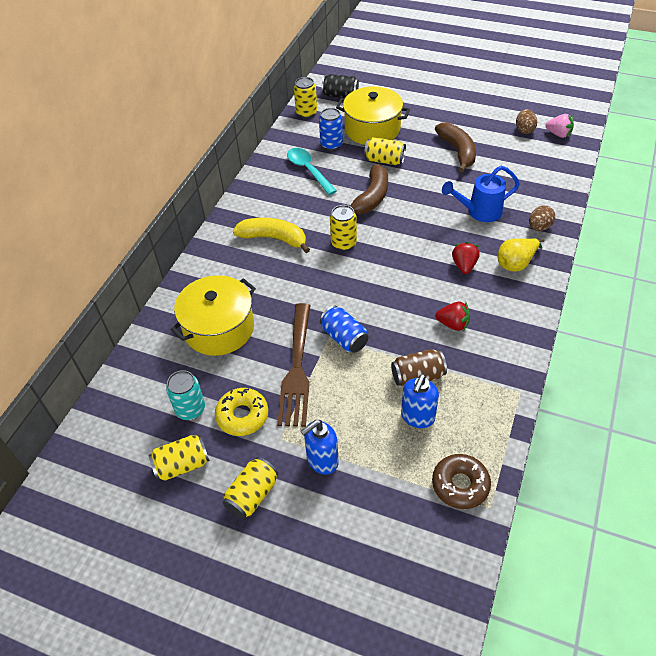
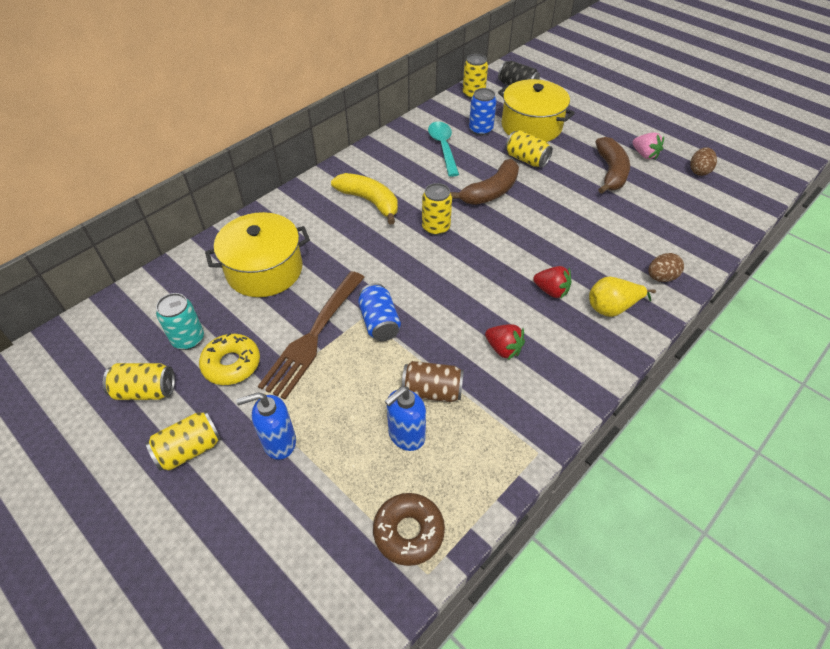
camera: 20 degrees right, 0 degrees up
(464, 265) = (551, 291): red strawberry -> red strawberry turned 90 degrees clockwise
(480, 212) = (601, 240): blue watering can -> none
(558, 134) = (737, 186): pink strawberry -> pink strawberry (644, 155)

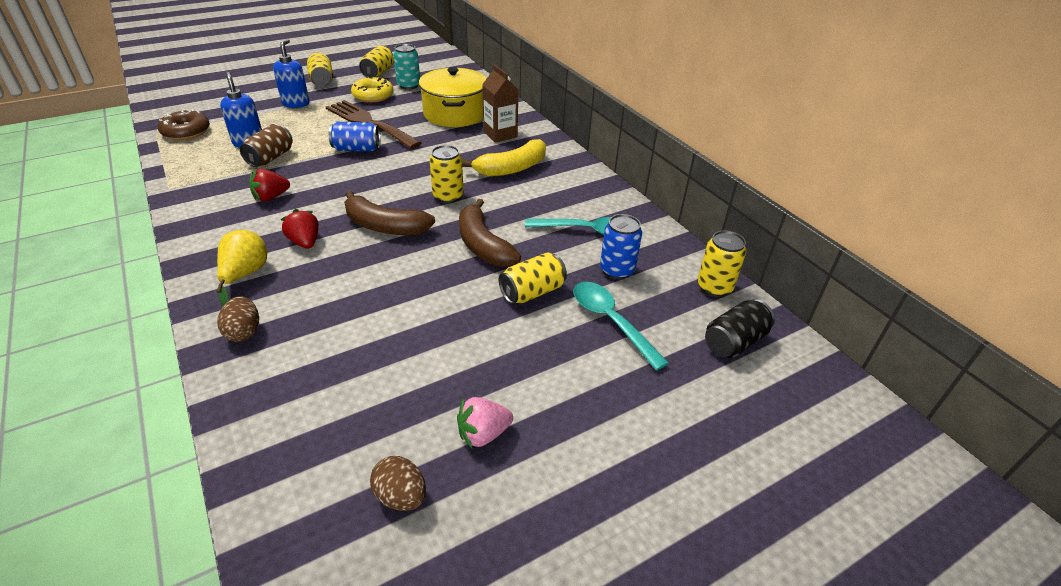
camera: 105 degrees right, 10 degrees down
(304, 223) = (500, 134): none -> brown carton
(531, 126) = (611, 322): yellow pot -> turquoise spoon
(551, 291) = (305, 242): red strawberry -> red strawberry turned 105 degrees clockwise
(610, 172) = (462, 369): brown banana -> brown banana (384, 226)

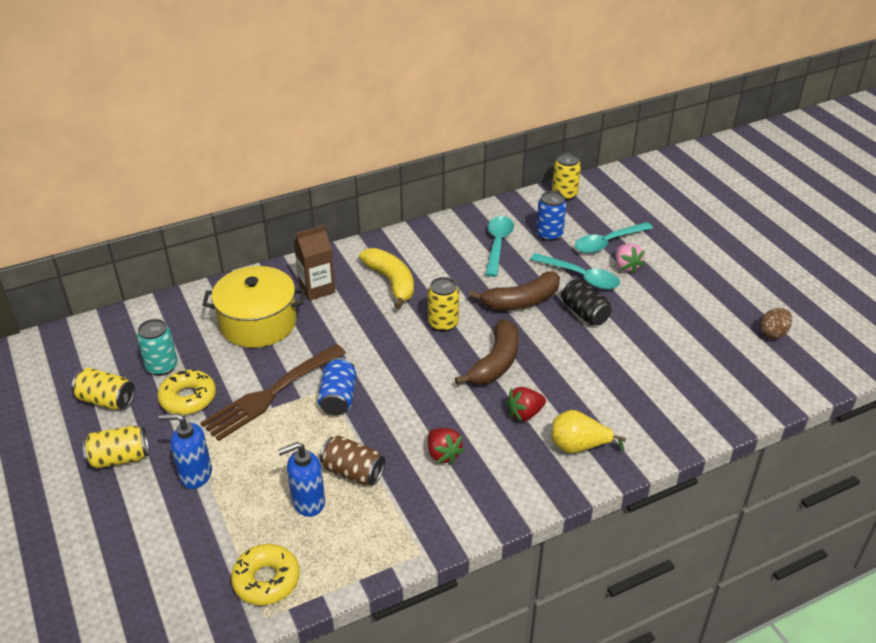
camera: 85 degrees left, 0 degrees up
(186, 132) = (266, 580): brown donut -> yellow donut
(244, 332) = (651, 431): brown egg -> none
(483, 434) = (719, 301): pink strawberry -> pink strawberry (626, 266)
(532, 292) = (580, 277): yellow can -> turquoise spoon
(734, 342) = (619, 196): black can -> black can (584, 313)

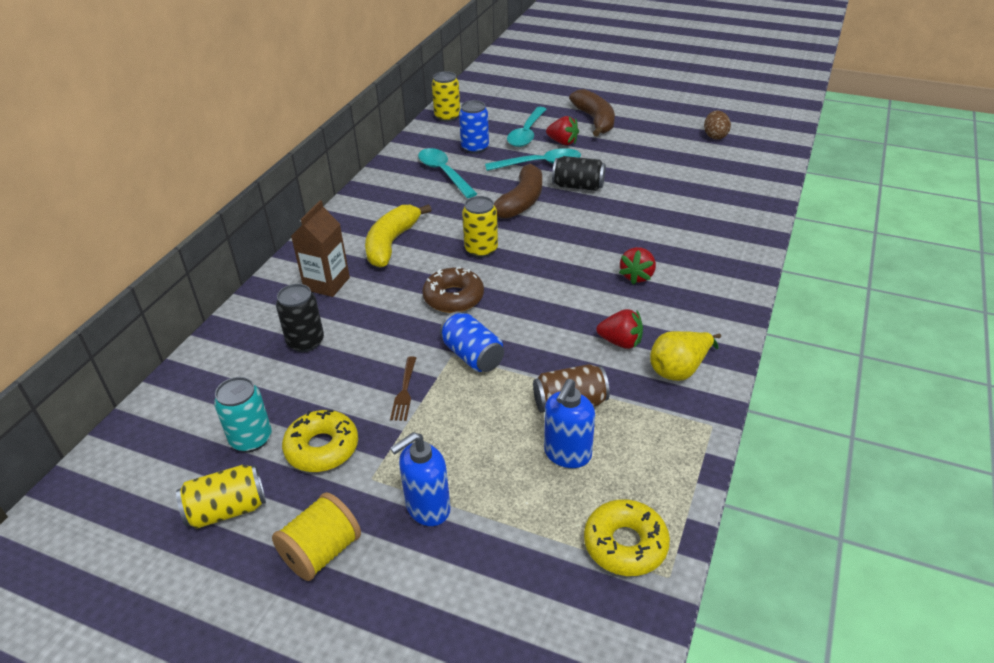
camera: 40 degrees left, 0 degrees up
(119, 458) = (321, 552): yellow can -> yellow spool
(258, 323) = (305, 342): yellow pot -> black can
(271, 394) = (404, 391): brown fork -> brown fork, size x0.43
(379, 348) = (453, 297): none -> brown donut
(391, 282) = (391, 243): yellow banana -> yellow banana turned 90 degrees counterclockwise
(495, 362) = (563, 254): brown banana -> brown banana (595, 120)
(578, 447) = (705, 275): yellow pear -> yellow pear (679, 369)
(626, 266) = (562, 142): pink strawberry -> red strawberry

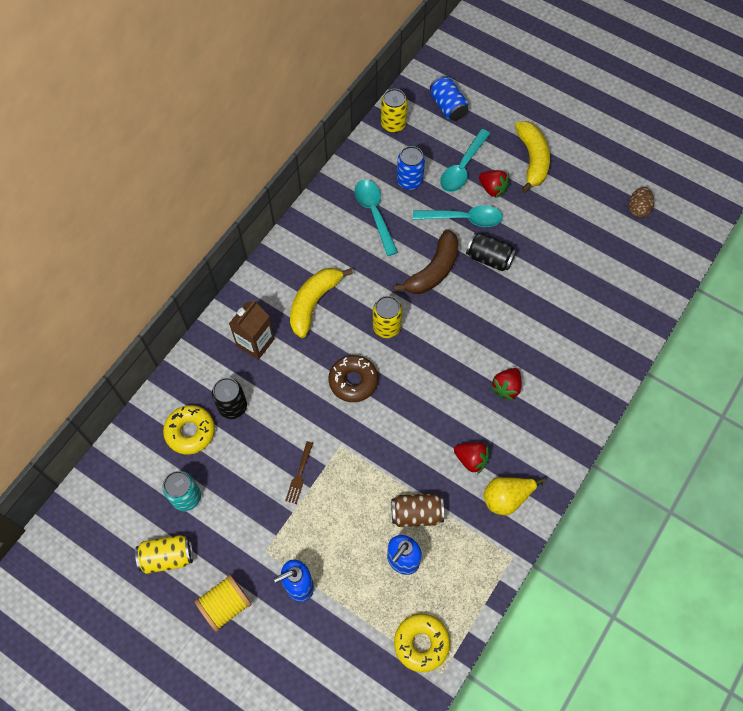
camera: 10 degrees right, 25 degrees up
(322, 448) = (234, 517): yellow donut -> yellow donut (190, 432)
(472, 356) = (356, 449): blue can -> blue can (448, 106)
(595, 120) = (532, 160): brown banana -> yellow banana

